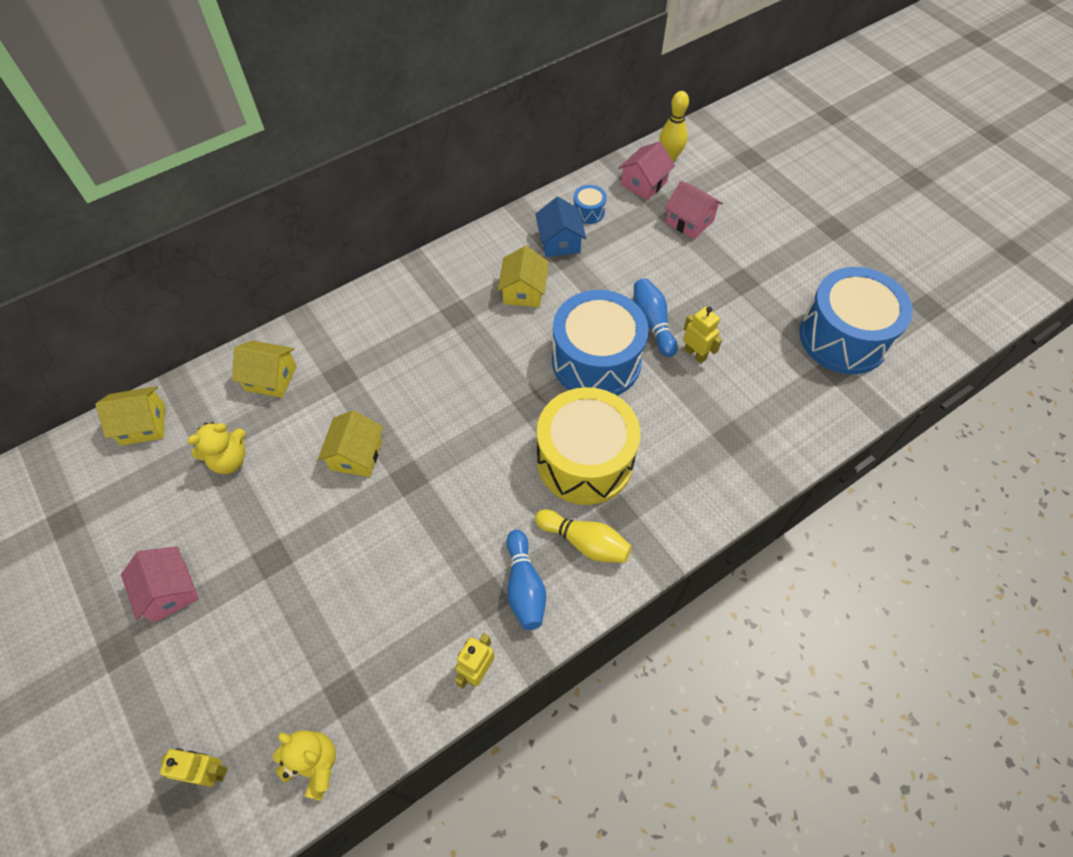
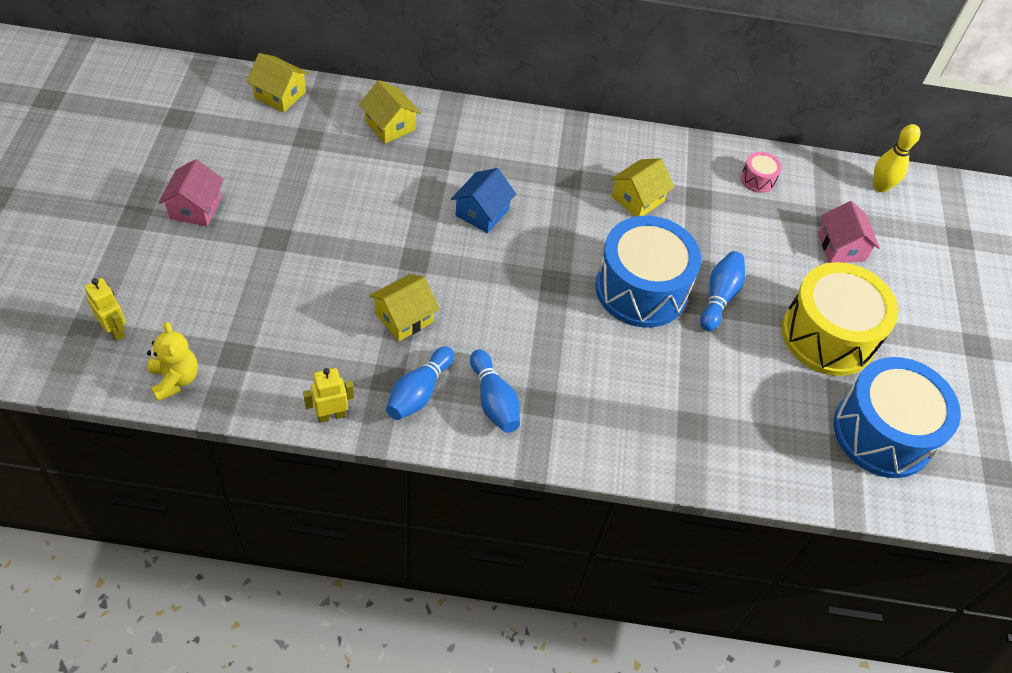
camera: 35 degrees right, 5 degrees down
(229, 460) = (310, 157): yellow teddy bear -> none
(356, 455) = (395, 217): yellow house -> yellow house (404, 317)
(559, 241) = (707, 184): blue house -> blue house (482, 212)
(584, 460) = (554, 348): yellow drum -> yellow drum (828, 335)
(584, 542) = (494, 400): yellow bowling pin -> blue bowling pin
(588, 212) = (757, 179): blue drum -> pink drum
(644, 183) = (832, 191): pink house -> none
(695, 354) = (730, 345): yellow robot -> none

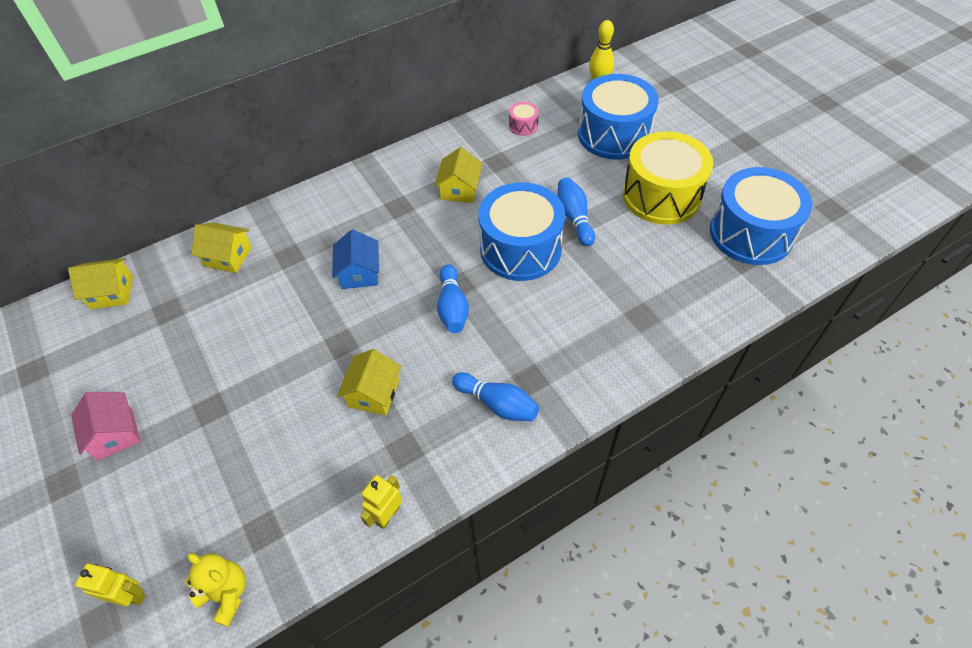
camera: 30 degrees left, 0 degrees up
(419, 392) = (438, 441): blue bowling pin -> blue bowling pin (452, 307)
(841, 247) = (614, 134): pink house -> blue drum

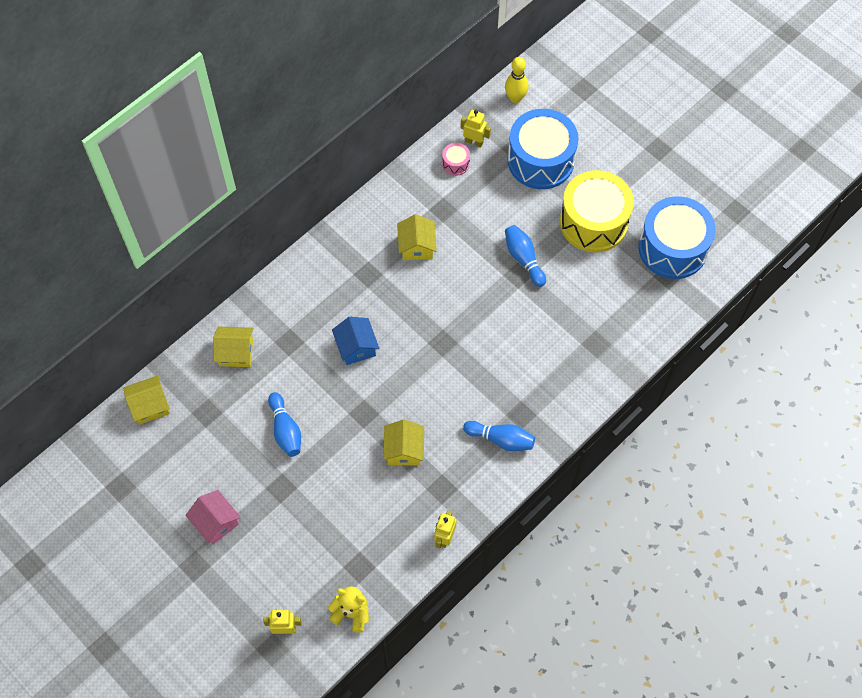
camera: 15 degrees left, 10 degrees up
(452, 307) = (443, 364): blue bowling pin -> blue bowling pin (285, 430)
(520, 248) = (485, 298): blue drum -> none
(547, 111) = (474, 142): none -> yellow robot

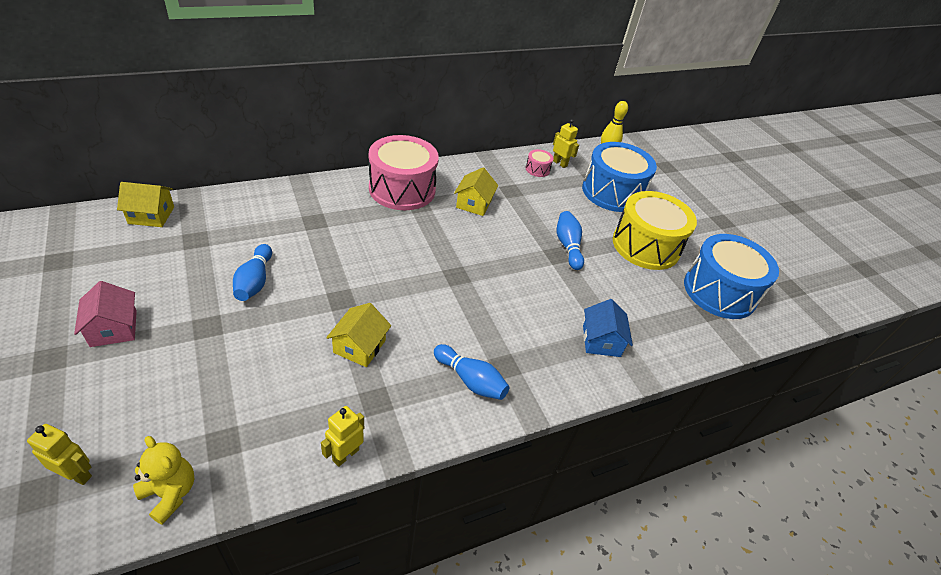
camera: 15 degrees right, 20 degrees down
(236, 352) = (261, 210): yellow house -> none
(341, 261) = (402, 189): none -> pink drum
(356, 347) = (372, 247): blue house -> blue house (601, 341)

